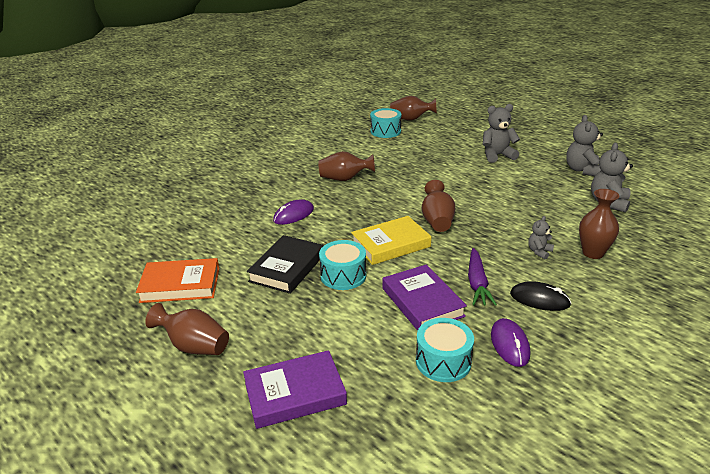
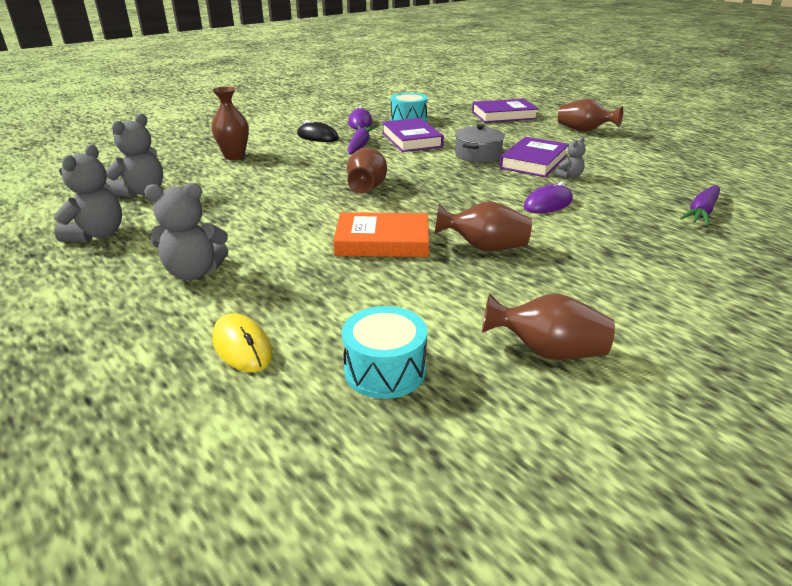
camera: 175 degrees left, 0 degrees up
(180, 285) = (630, 157): orange book -> orange book (382, 241)
(183, 215) = (701, 212): none -> purple carrot
(287, 268) = (534, 162): black book -> purple book
(343, 275) = (478, 155): turquoise drum -> grey pot
(390, 244) = (428, 172): yellow book -> none
(411, 119) = (292, 423): brown vase -> brown vase (547, 351)
(444, 133) = (242, 346): none -> yellow mouse
(539, 252) = (283, 159): grey teddy bear -> grey teddy bear (568, 176)

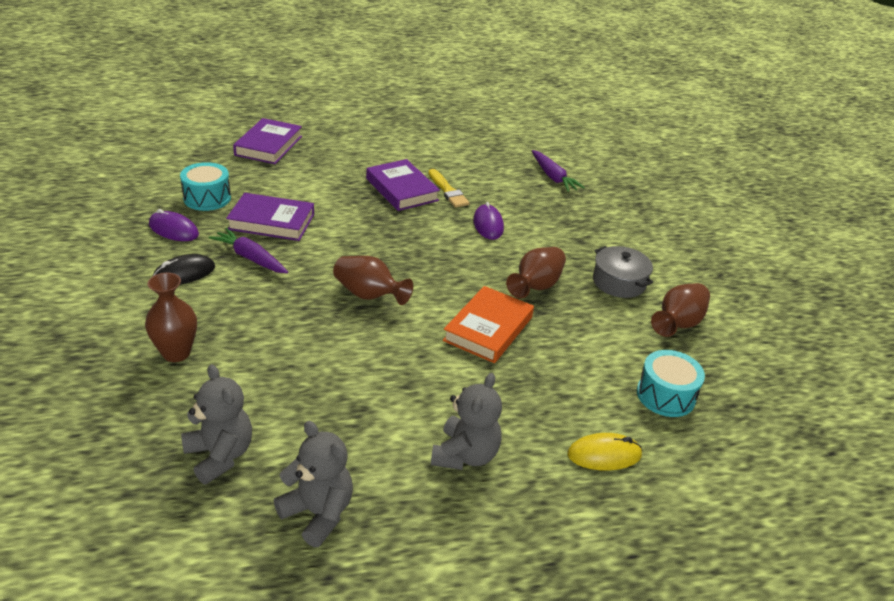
camera: 65 degrees left, 5 degrees up
(478, 155) = (356, 206): grey pot -> grey pot (619, 282)
(568, 176) = (448, 191): grey teddy bear -> yellow brush
(584, 131) = (360, 133): brown vase -> none

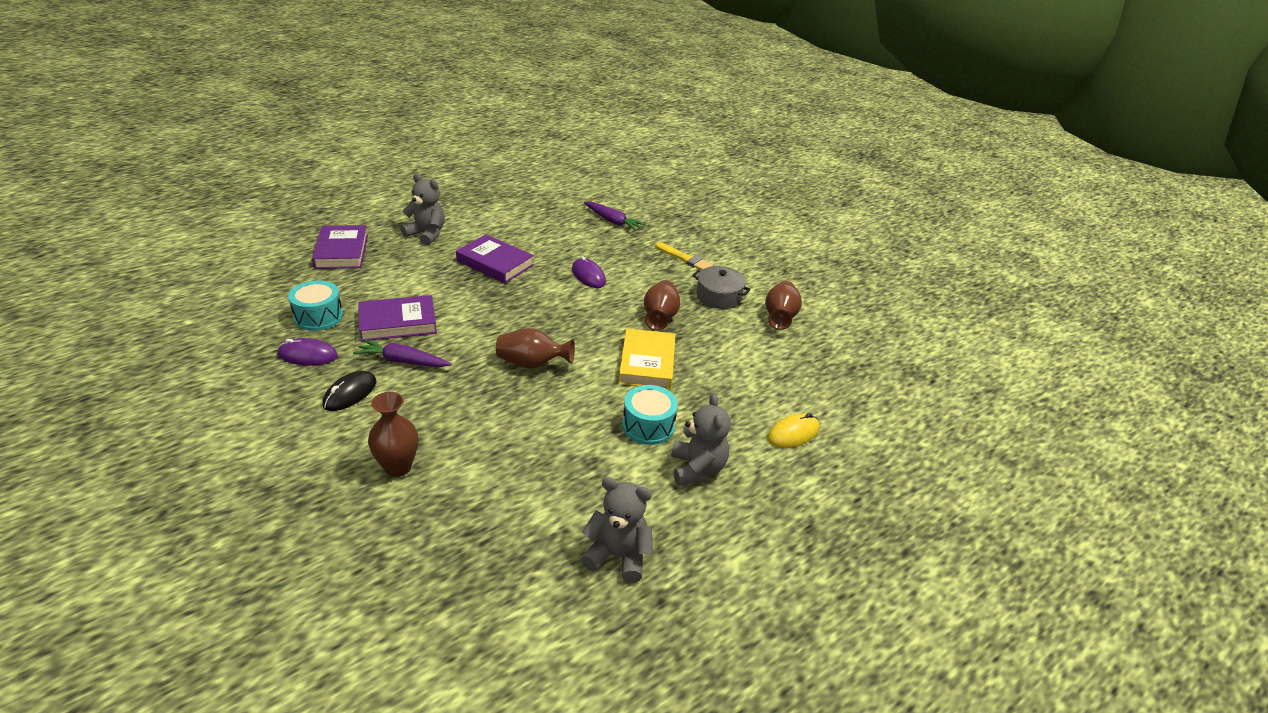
camera: 25 degrees left, 0 degrees up
(220, 455) = (503, 540): grey teddy bear -> grey teddy bear (426, 234)
(448, 191) = (535, 254): yellow brush -> yellow brush (685, 258)
(488, 329) = (647, 363): orange book -> yellow book
(665, 395) = (805, 375): turquoise drum -> turquoise drum (648, 426)

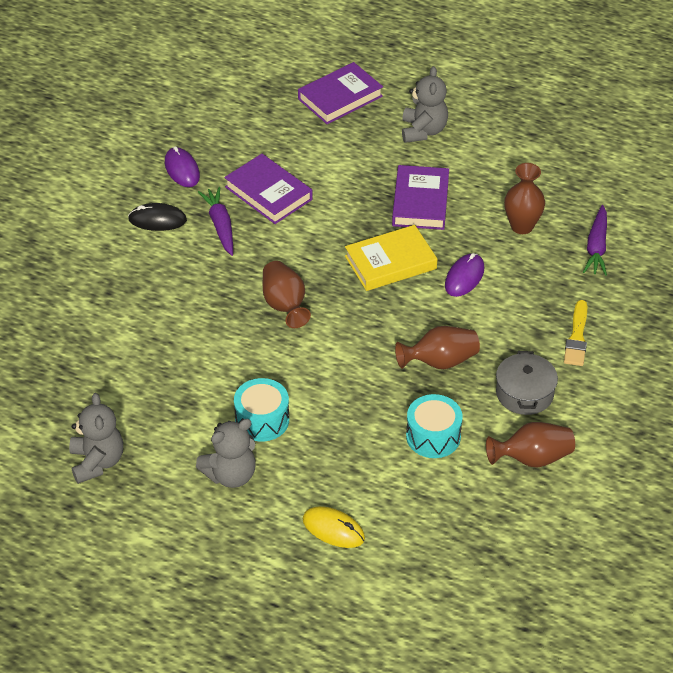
camera: 65 degrees right, 10 degrees up
(318, 317) = (235, 144): turquoise drum -> turquoise drum (433, 436)
(398, 467) = (99, 293): brown vase -> brown vase (522, 226)
(647, 363) = (353, 383): yellow book -> yellow book (390, 262)

